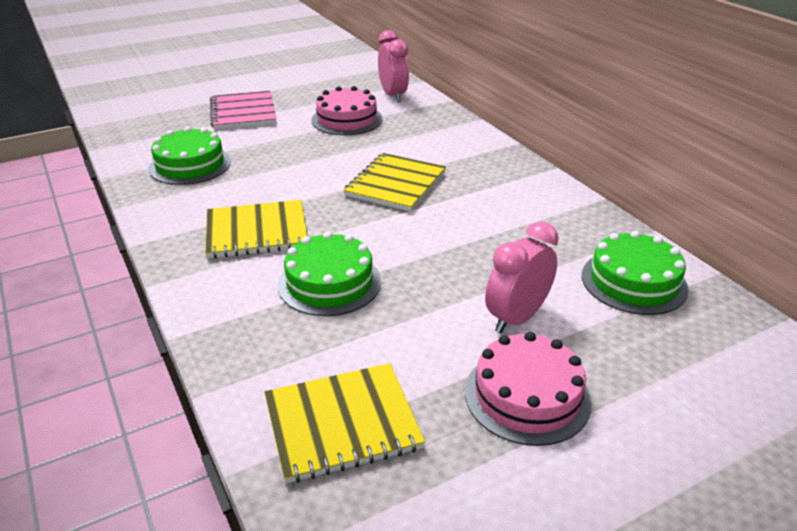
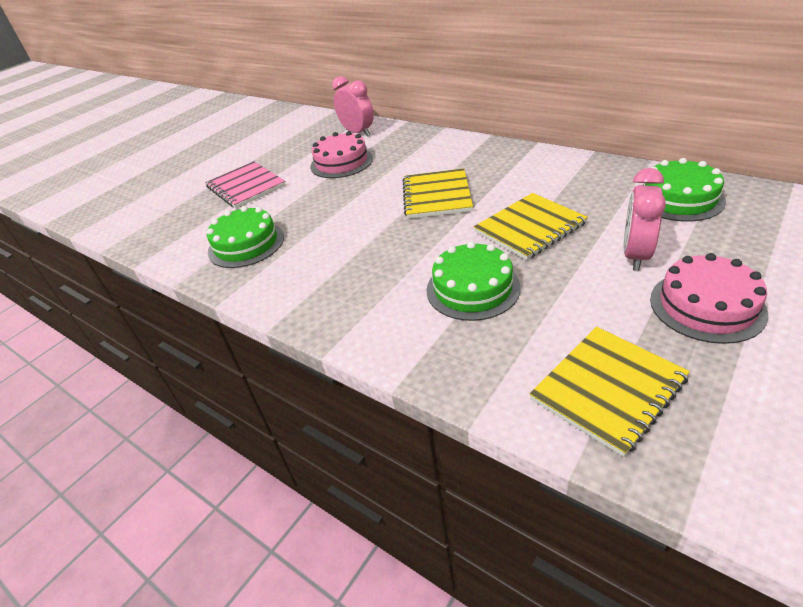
camera: 20 degrees left, 5 degrees up
(257, 231) = (367, 274): yellow notebook -> yellow notebook (529, 228)

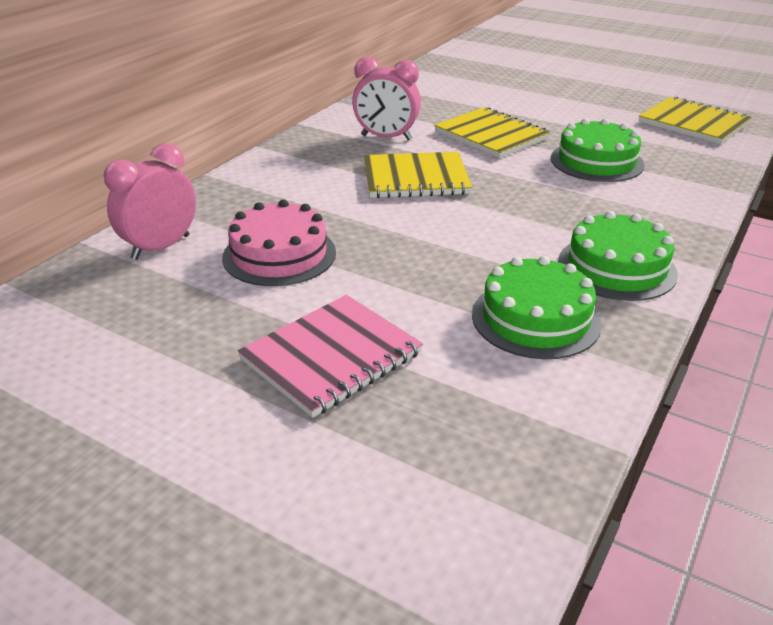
camera: 100 degrees left, 5 degrees down
(635, 255) = (533, 103): pink clock -> pink clock (386, 137)
(679, 198) = (445, 82): green cake -> green cake (616, 267)
(707, 306) = (592, 91): pink cake -> none

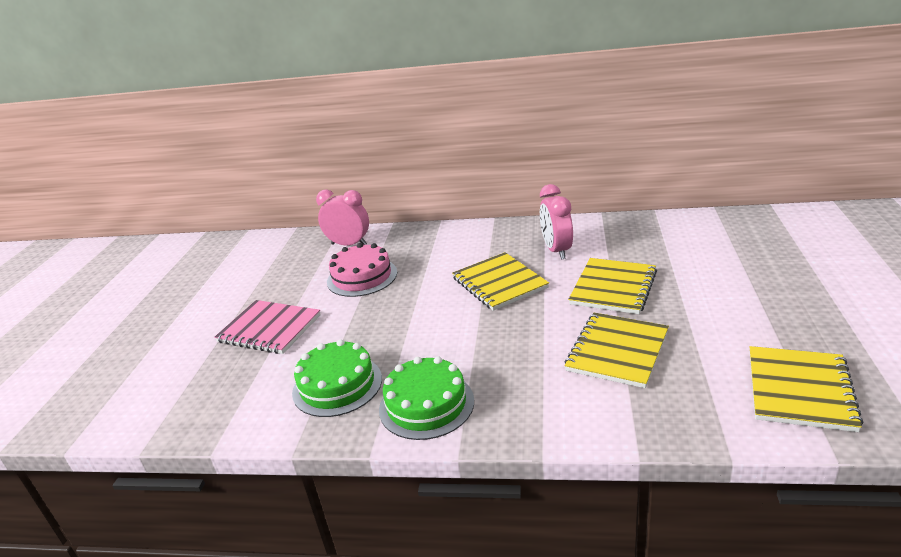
camera: 70 degrees right, 5 degrees down
(596, 161) = (617, 351): green cake -> yellow notebook

